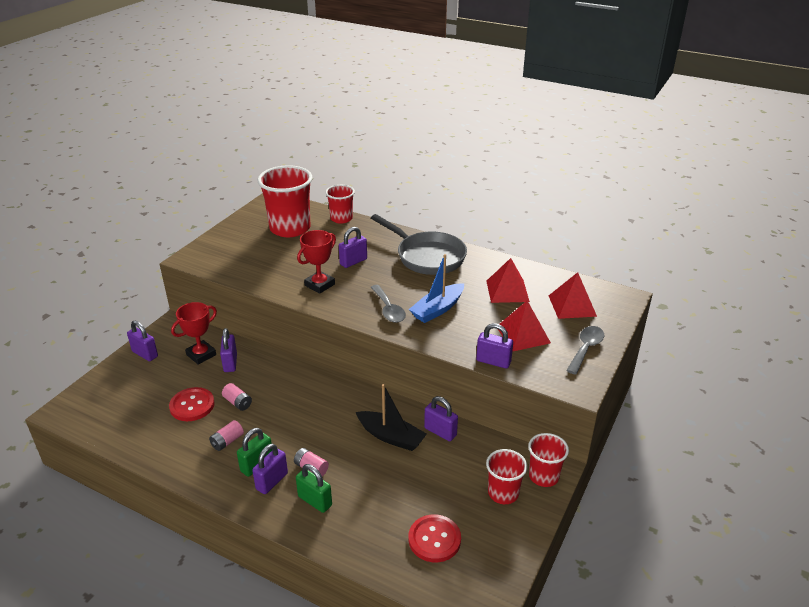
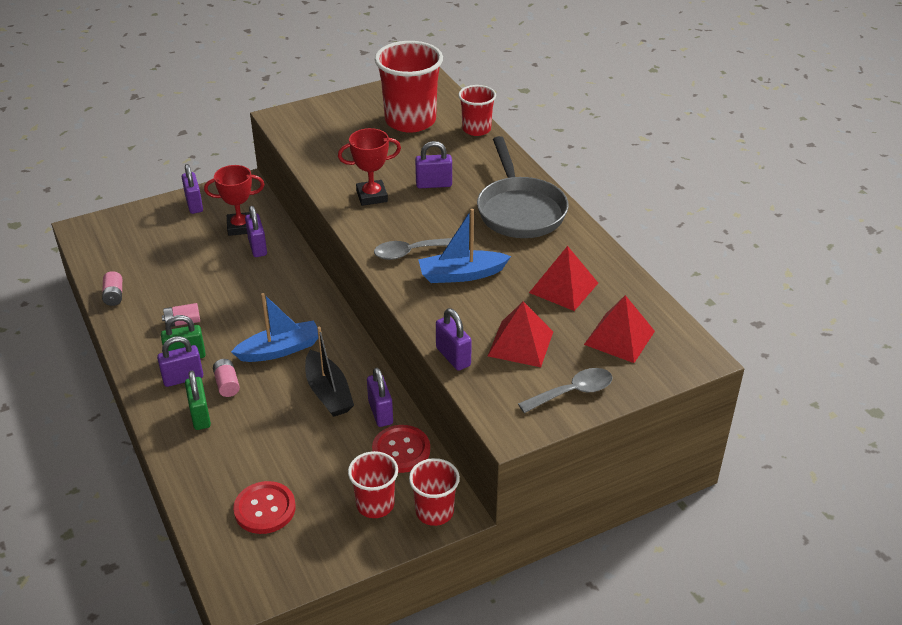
camera: 35 degrees right, 5 degrees up
(192, 405) = (186, 273): red button -> red button (401, 450)
(230, 363) = (257, 247): purple padlock -> purple padlock turned 45 degrees counterclockwise
(238, 402) = (226, 289): pink battery -> pink battery (114, 295)
(325, 425) = (280, 350): none -> blue boat
(388, 309) = (410, 252): grey spoon -> grey spoon turned 60 degrees clockwise

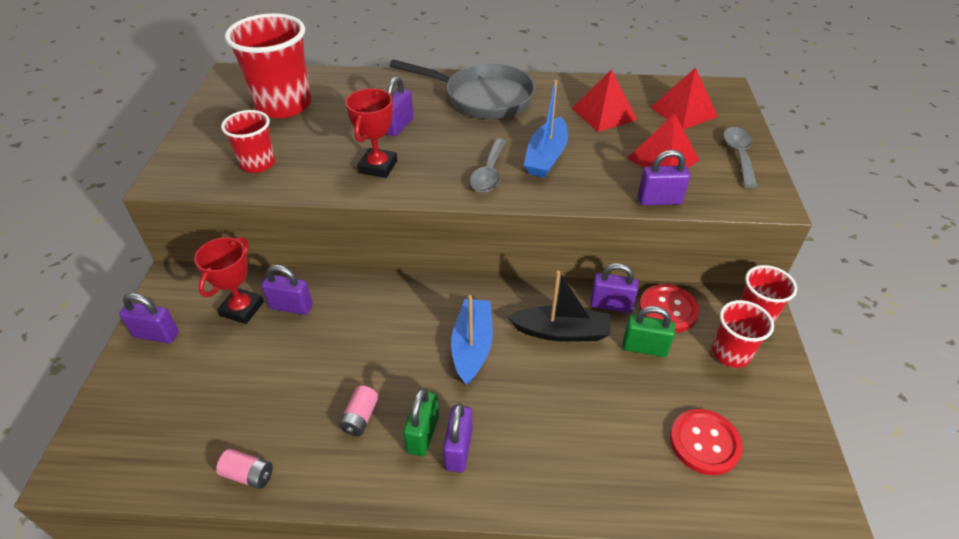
camera: 60 degrees left, 5 degrees up
(200, 416) = (532, 453): green padlock -> green padlock (644, 348)
(227, 384) = (496, 411): pink battery -> none
(476, 129) = (342, 77): red cup -> red cup (258, 164)

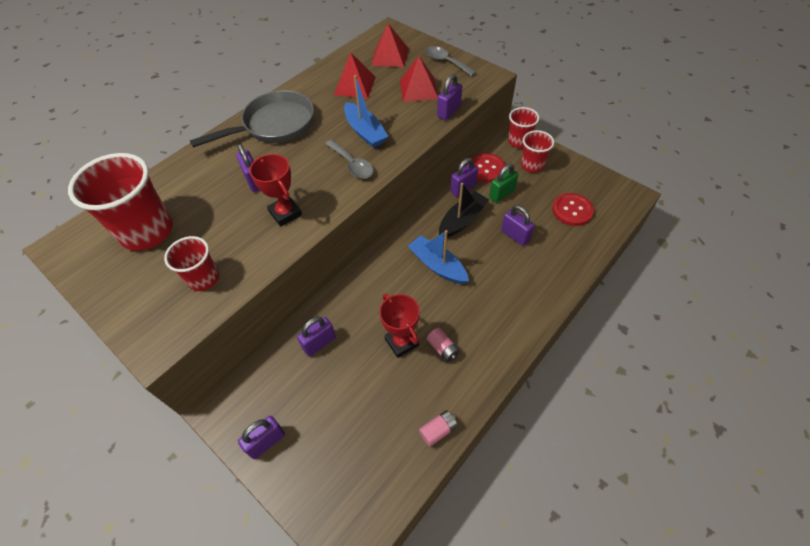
camera: 50 degrees left, 10 degrees up
(242, 309) = (293, 374): red trophy -> red trophy (401, 342)
(423, 434) = (479, 323): green padlock -> none
(458, 449) = (501, 312): purple padlock -> purple padlock (515, 235)

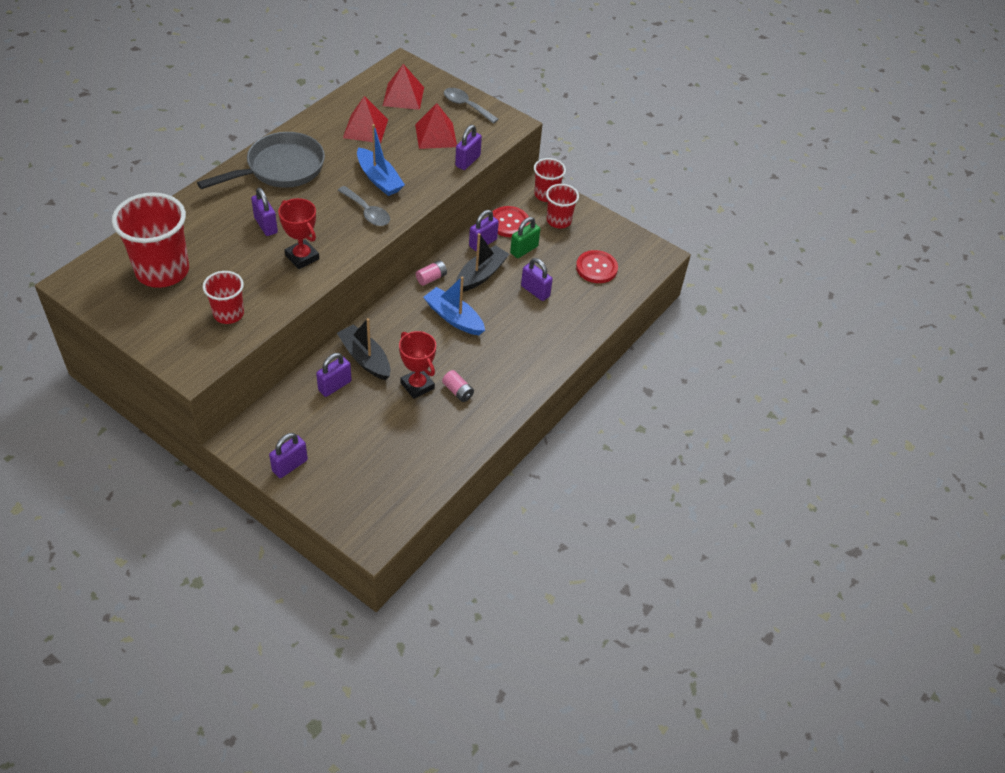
camera: 10 degrees left, 5 degrees down
(351, 311) = (365, 358): none -> black boat
(438, 430) = (452, 456): pink battery -> pink battery (431, 278)

